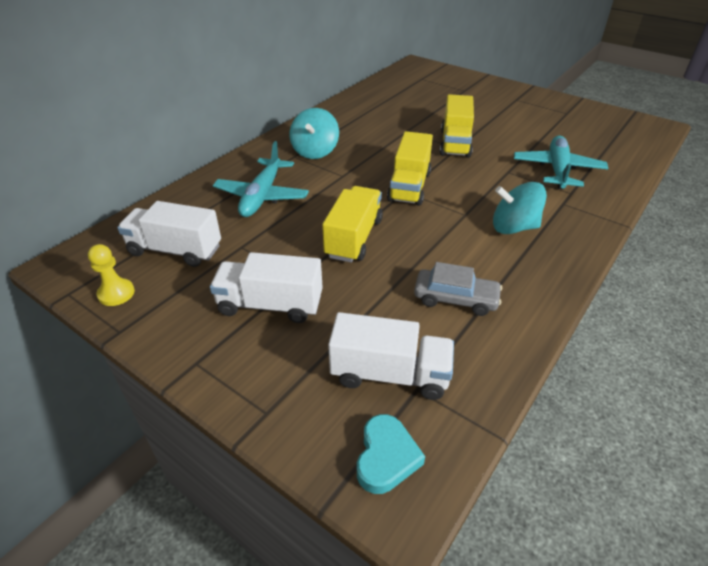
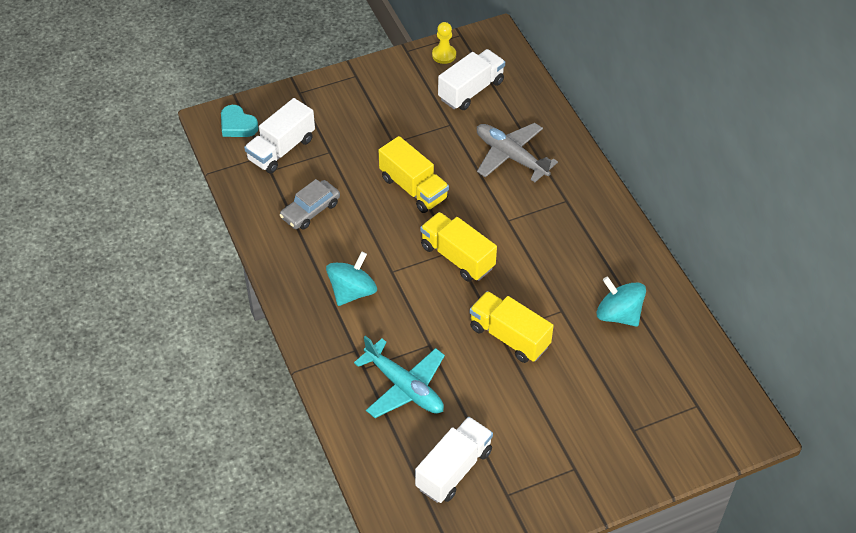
camera: 120 degrees right, 10 degrees up
(262, 196) = (511, 156): turquoise plane -> grey plane
(270, 305) = (377, 119): white truck -> white truck (454, 469)
(315, 151) = (565, 219): turquoise spinning top -> turquoise spinning top (618, 314)

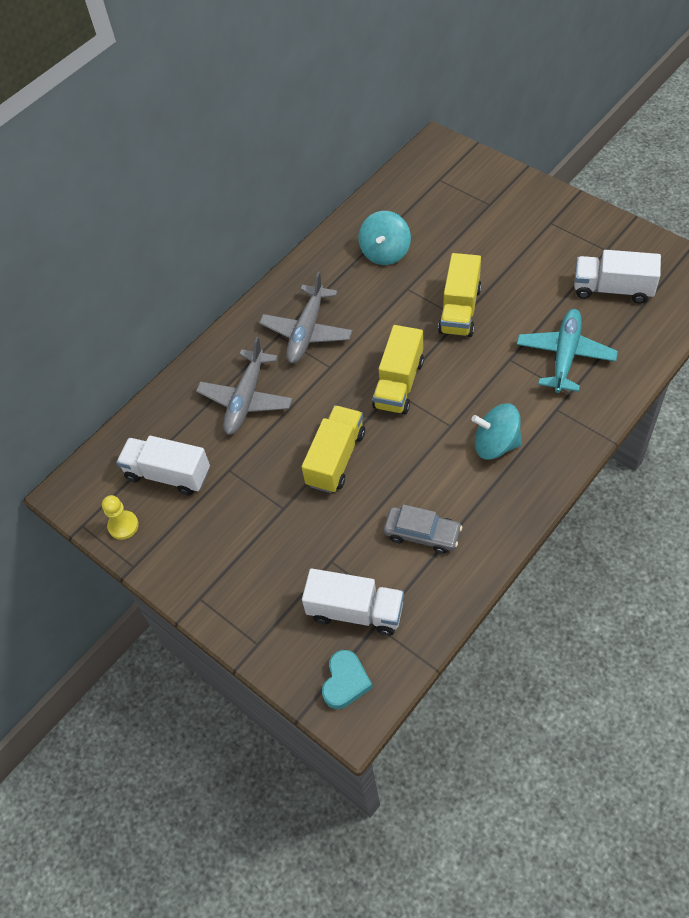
camera: 110 degrees left, 5 degrees up
(557, 220) = (307, 332): none -> grey plane

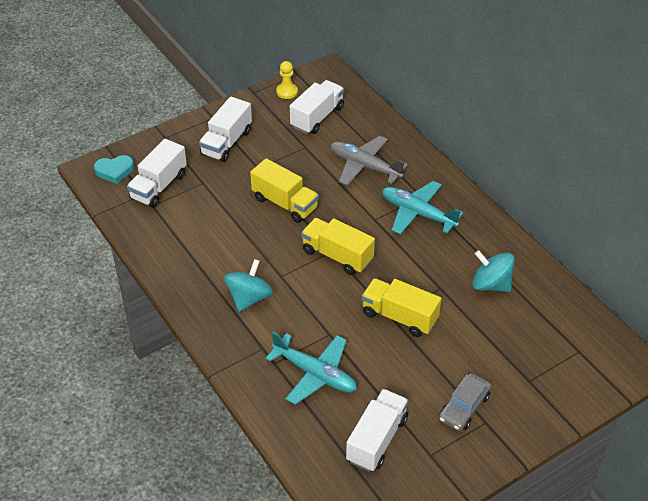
camera: 100 degrees right, 10 degrees down
(246, 562) = (226, 142): none -> white truck
(307, 332) = (417, 213): grey plane -> turquoise plane
(345, 682) = (114, 171): turquoise heart -> turquoise heart turned 45 degrees counterclockwise
(422, 534) = (196, 234): grey car -> grey car (464, 407)

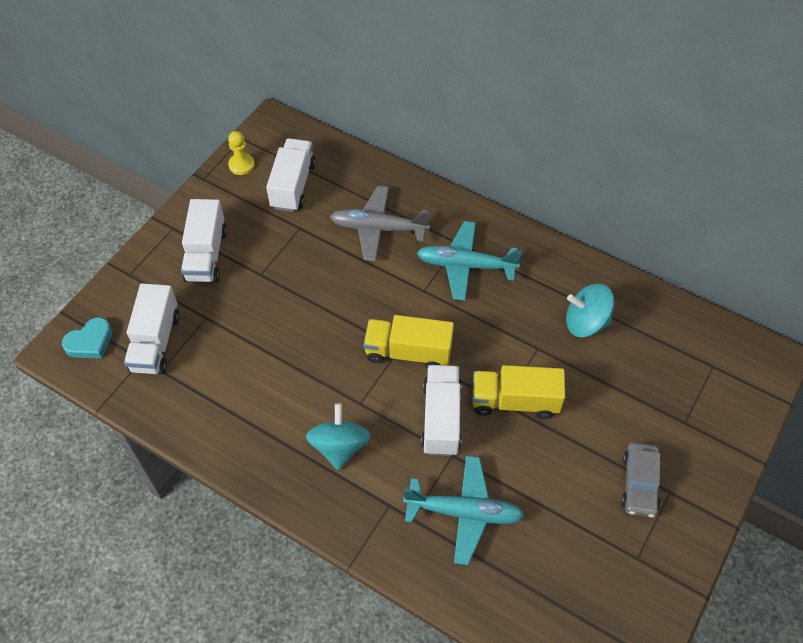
camera: 25 degrees left, 10 degrees up
(285, 203) = (315, 308): yellow truck -> none
(377, 440) = (573, 565): white truck -> white truck (441, 418)

